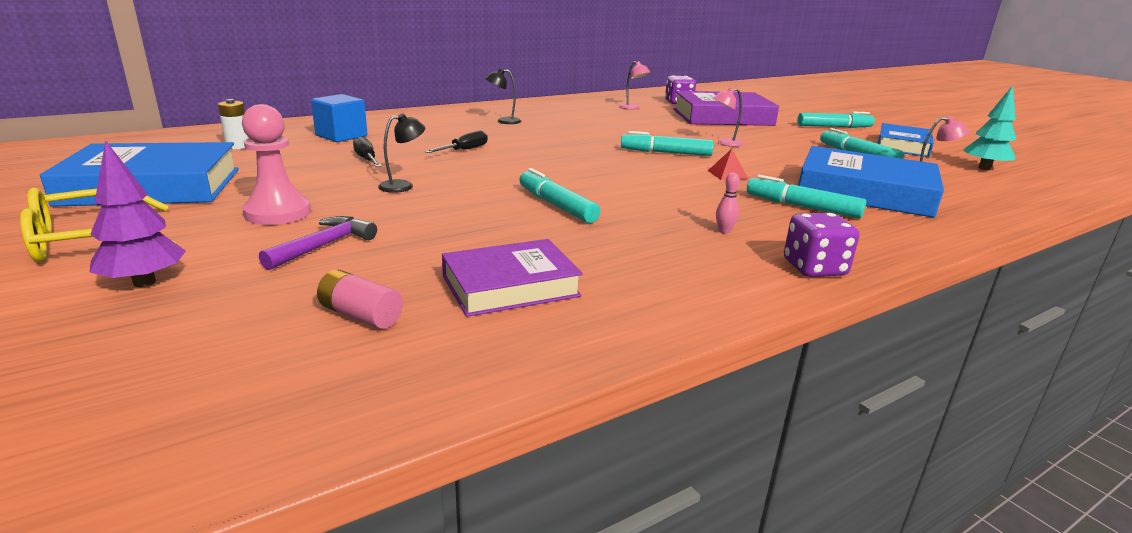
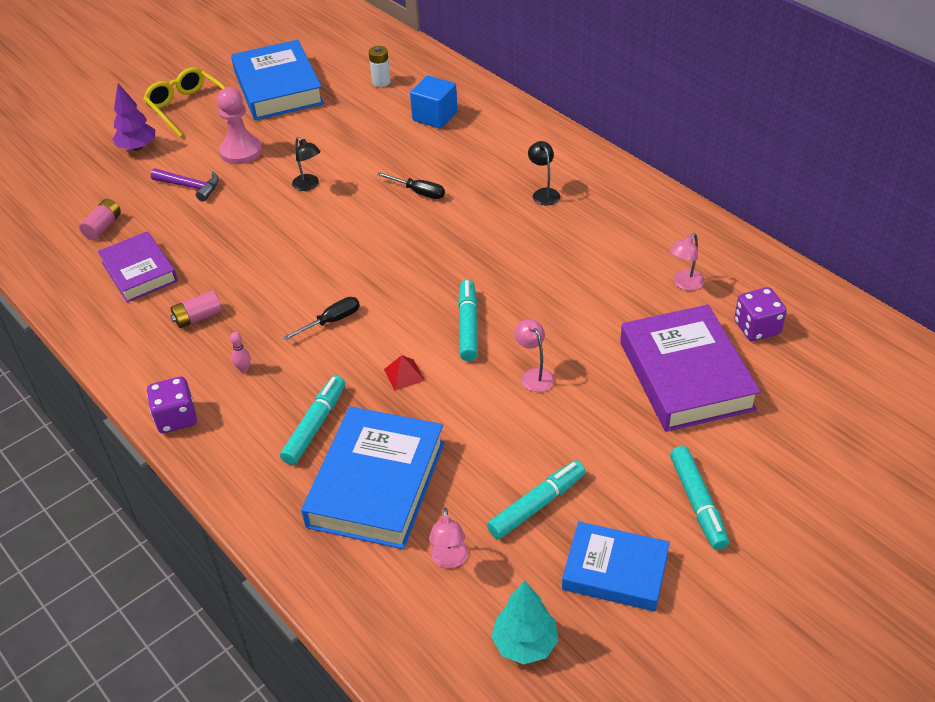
camera: 85 degrees right, 20 degrees up
(367, 160) = (369, 150): black screwdriver -> black screwdriver (331, 321)
(556, 205) = (283, 270): turquoise marker -> none
(628, 250) = (198, 317): none -> pink battery

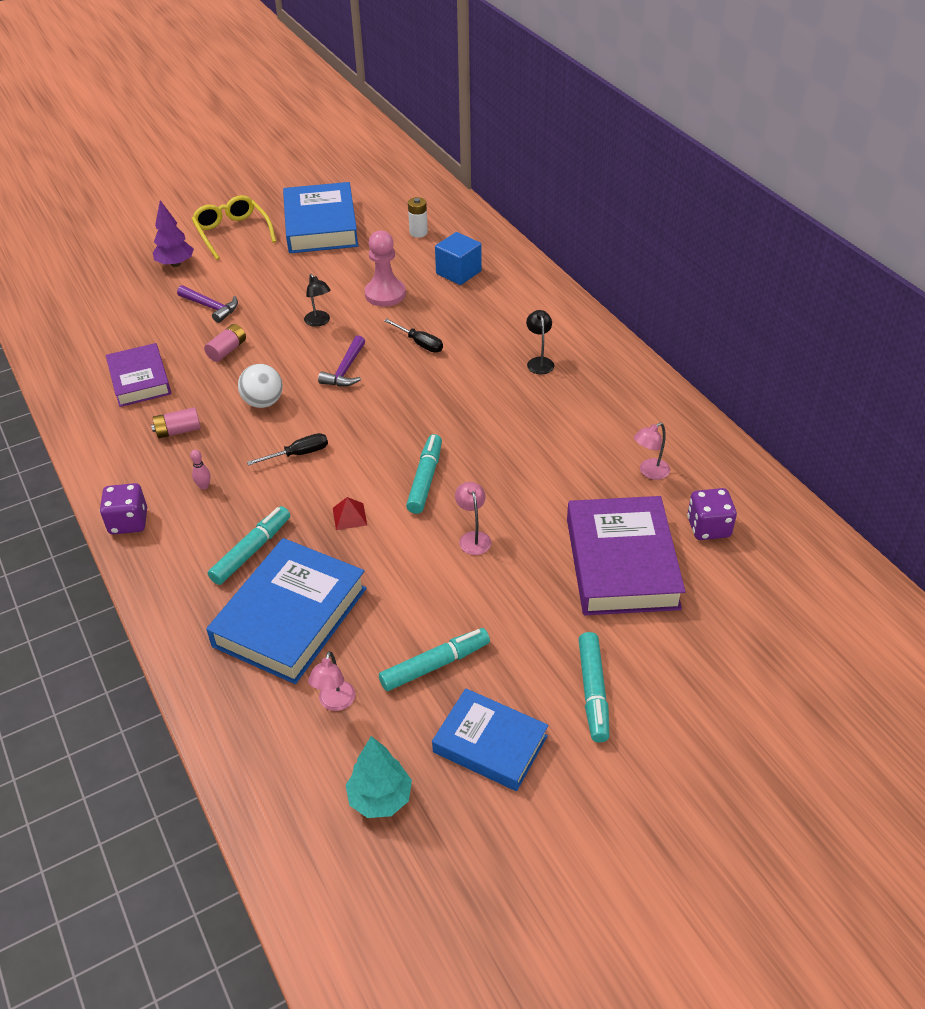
camera: 10 degrees right, 0 degrees up
(103, 227) = (121, 333): pink battery -> pink battery (227, 350)
(241, 151) = (267, 281): pink pawn -> pink pawn (385, 294)
(277, 275) = (263, 402): none -> white ball
(352, 230) = (345, 370): none -> purple hammer

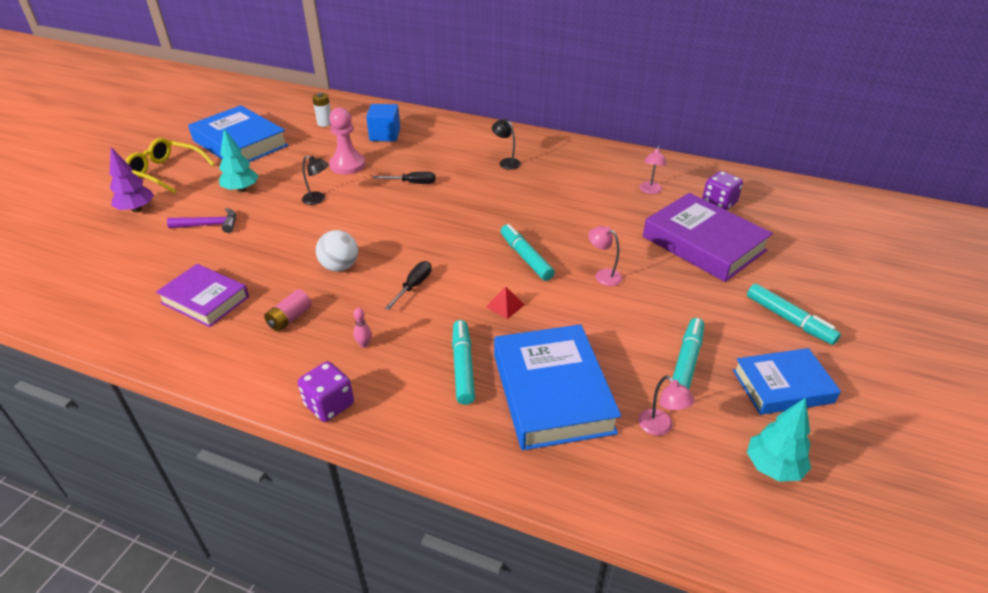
camera: 40 degrees left, 5 degrees down
(227, 350) = (262, 247): pink battery -> none
(270, 280) = (241, 190): none -> turquoise tree
(345, 370) = (379, 220): purple hammer -> none

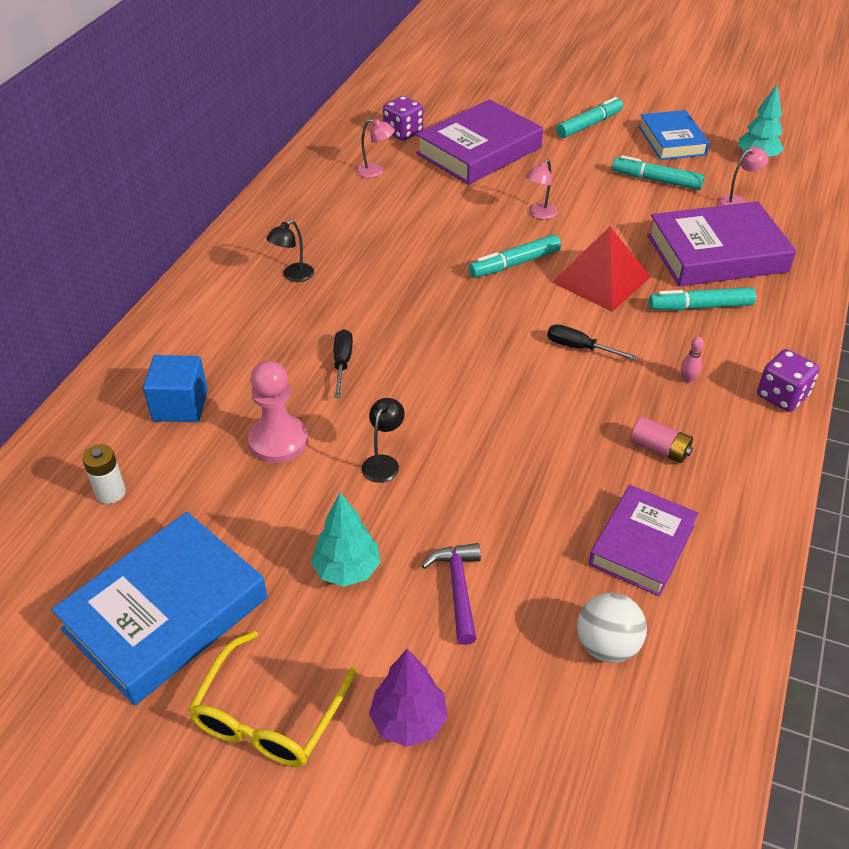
camera: 90 degrees left, 5 degrees up
(340, 267) = (550, 416): white ball -> white ball (607, 645)
(505, 305) = (601, 279): red pyramid -> red pyramid, size x2.32
(552, 392) = (716, 253): blue book -> purple book

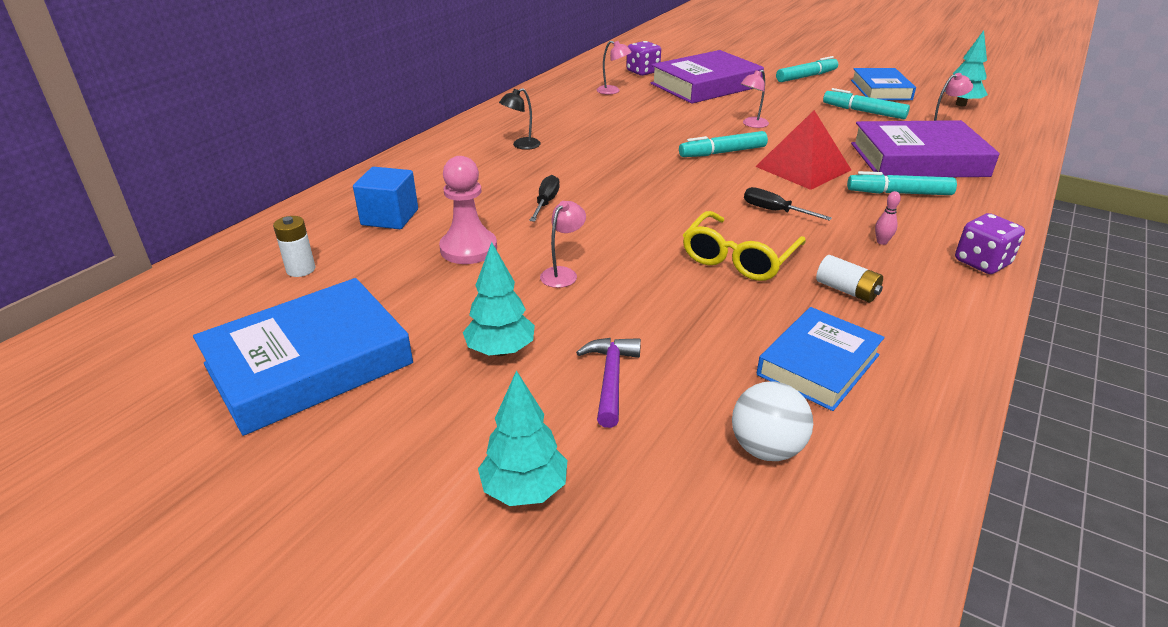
camera: 10 degrees right, 10 degrees down
(269, 715) = (376, 463): yellow glasses -> yellow glasses (739, 257)
(383, 463) = (563, 273): black lamp -> pink lamp
(409, 721) = (525, 490): purple tree -> turquoise tree
(642, 545) = (818, 365): purple book -> blue book
(659, 449) = (846, 290): pink battery -> white battery

